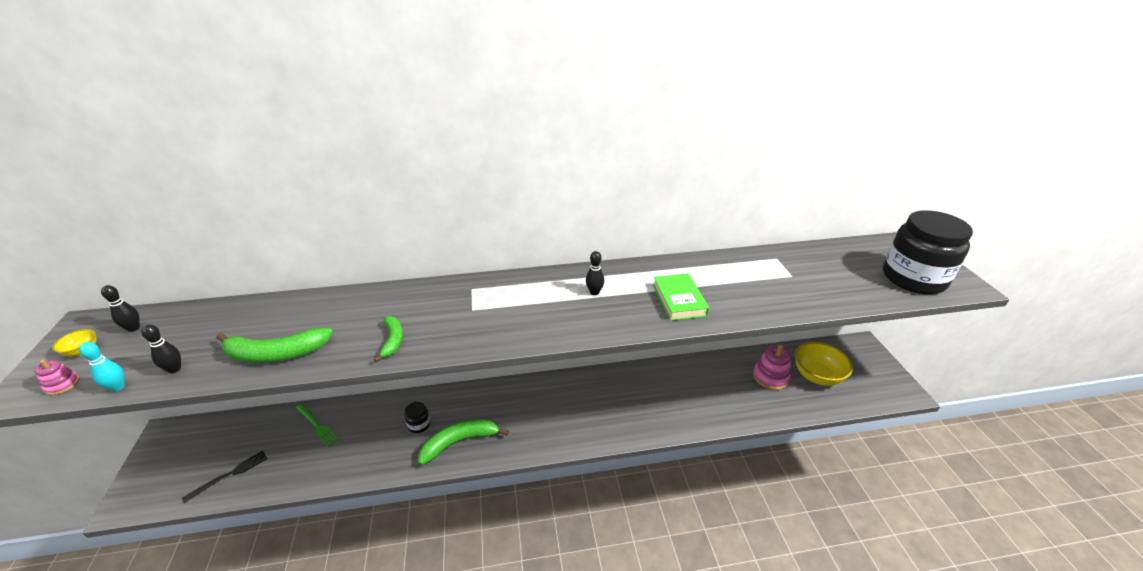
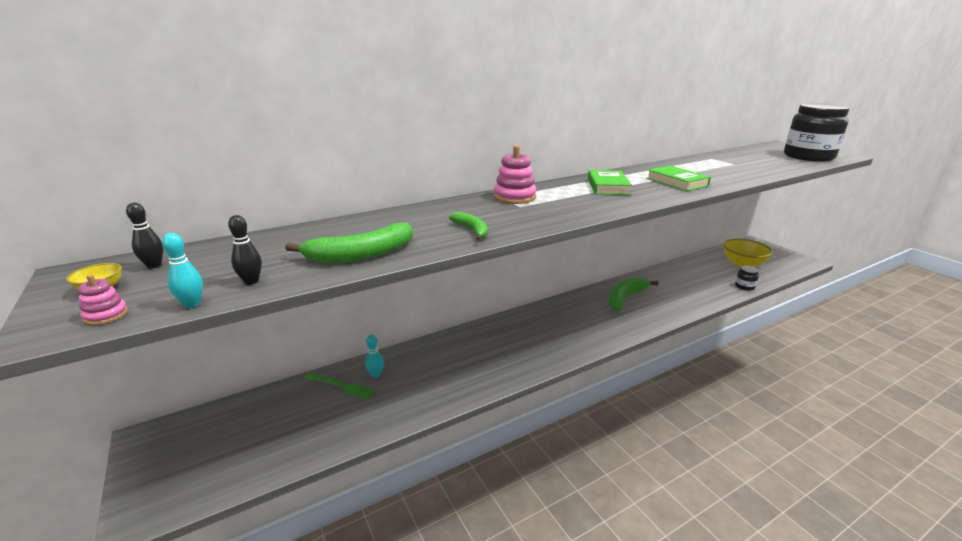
camera: 20 degrees left, 10 degrees down
(229, 475) = (267, 451): black fork -> none
(350, 421) = (376, 374): none -> turquoise bowling pin
(419, 425) = (452, 361): black jar -> black jar (744, 286)
(459, 442) = (503, 364): green banana -> green banana (625, 297)
(594, 292) = (608, 186): black bowling pin -> green book
(770, 377) = (712, 271): pink stacking toy -> pink stacking toy (514, 197)

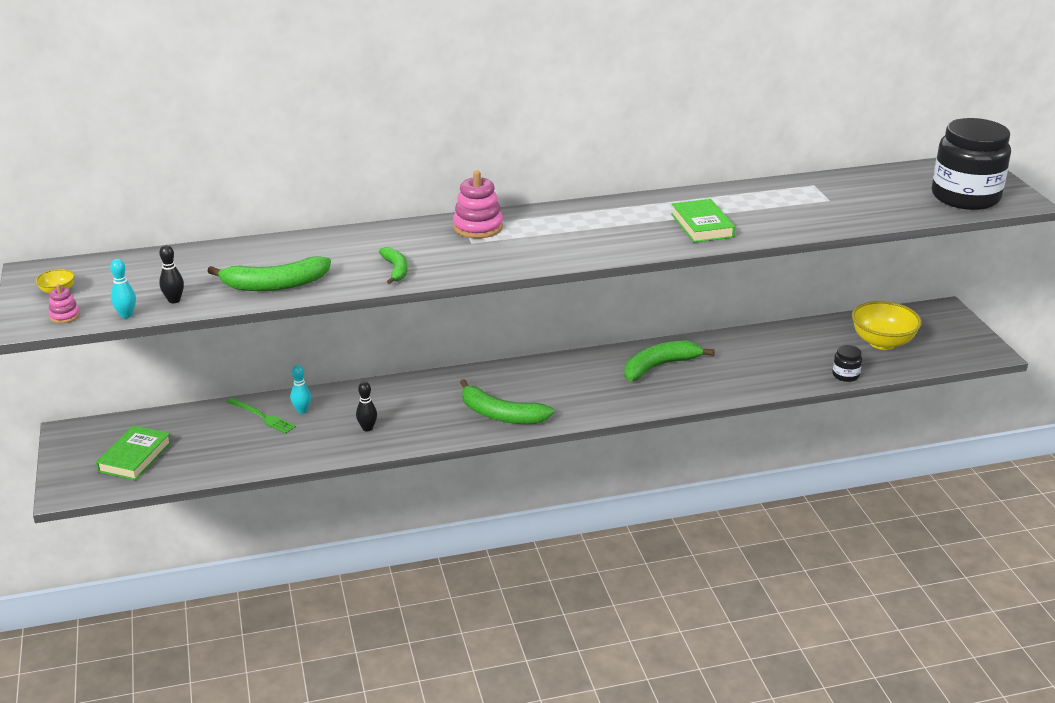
camera: 15 degrees right, 5 degrees up
(154, 265) = (97, 273): black bowling pin -> black bowling pin (367, 428)
(542, 351) = (501, 415): none -> green banana
(608, 186) = (605, 223): green book -> green book (135, 457)

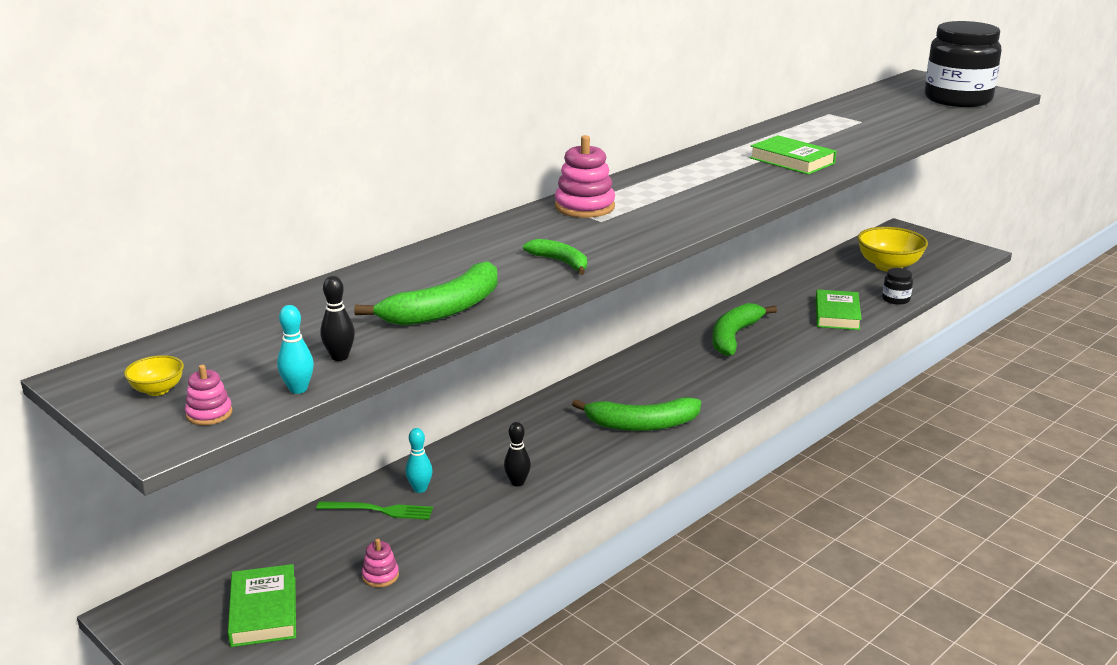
camera: 30 degrees left, 5 degrees down
(219, 460) = (380, 576): none -> pink stacking toy
(772, 373) = (837, 314): none -> green book

